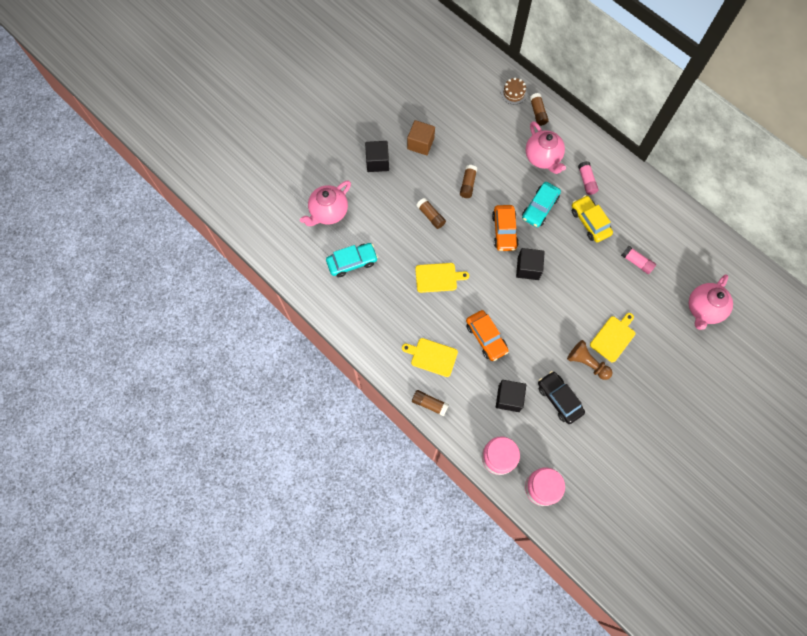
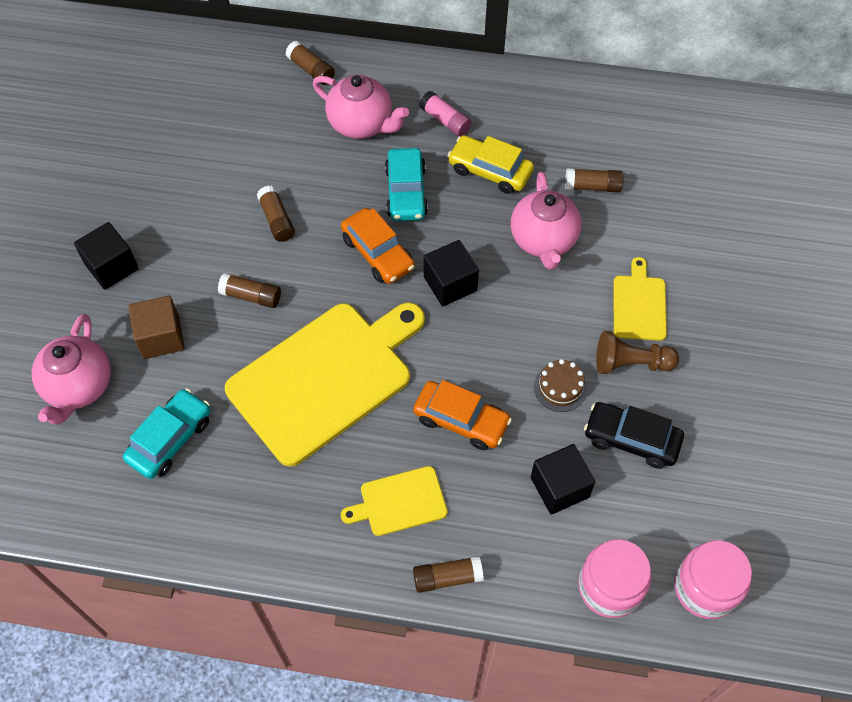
camera: 35 degrees left, 10 degrees down
(420, 143) = (163, 203): brown cube -> brown cube (161, 337)
(438, 277) = (325, 378): yellow cutting board -> yellow cutting board, size x2.15
(513, 93) = (257, 62): brown cake -> brown cake (560, 387)
(636, 262) = (592, 186): pink glue stick -> brown glue stick
(703, 309) = (725, 194): pink teapot -> pink teapot (543, 240)

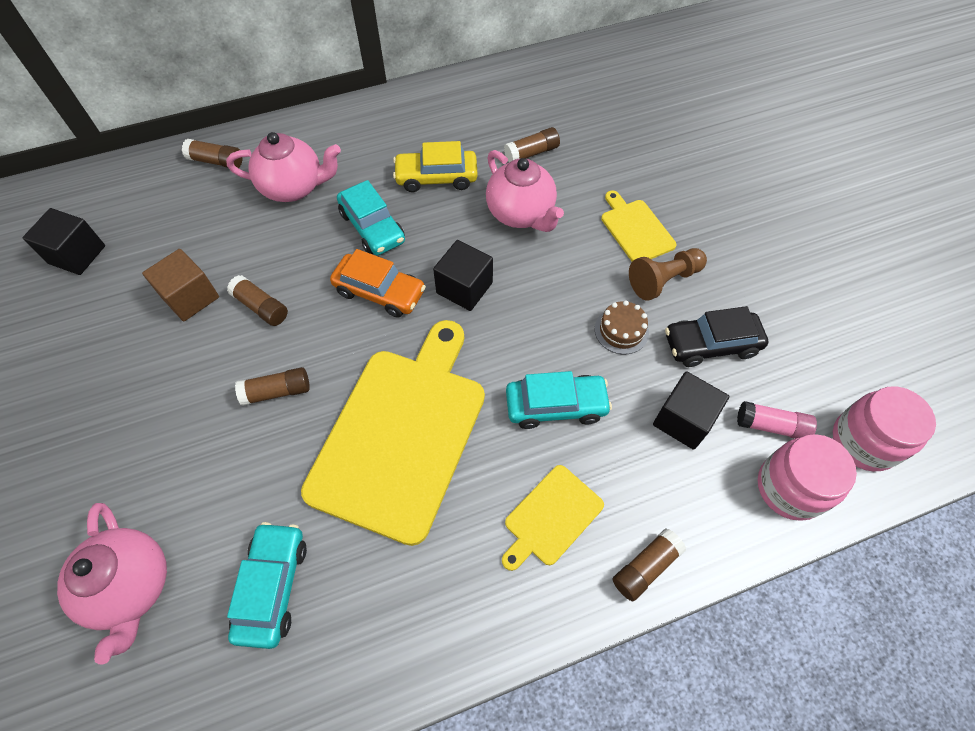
camera: 30 degrees left, 0 degrees up
(111, 267) = (104, 436): black cube -> black cube (77, 254)
(161, 337) = (201, 482): brown cube -> brown cube (190, 297)
(445, 120) = (370, 153): pink glue stick -> pink glue stick (771, 426)
(461, 420) = (556, 406): orange car -> turquoise car

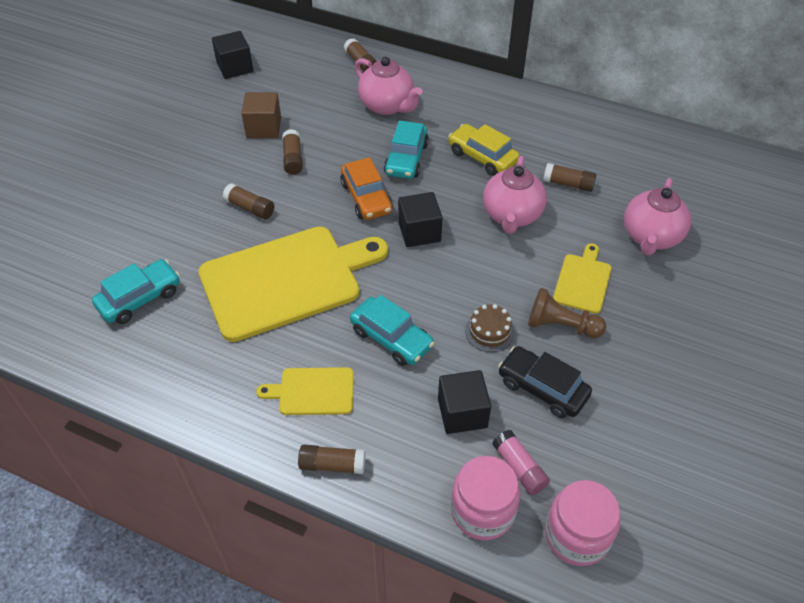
camera: 45 degrees right, 10 degrees down
(132, 586) = (85, 244): pink teapot -> pink teapot (651, 237)

